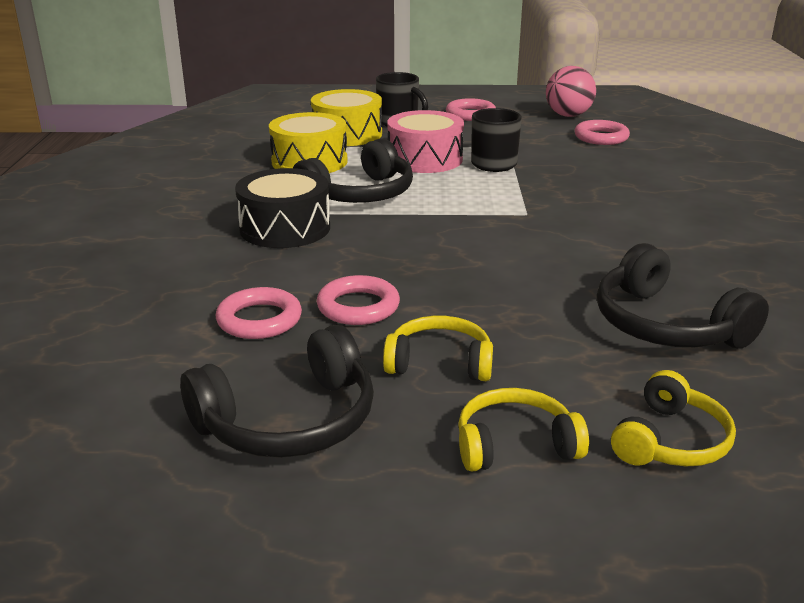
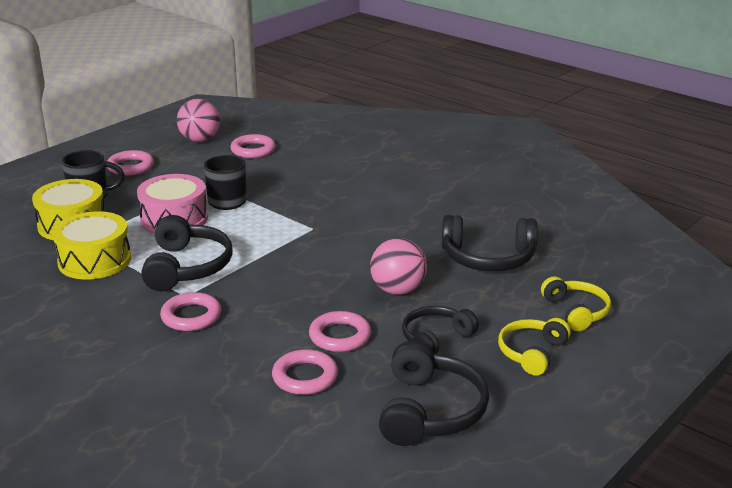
camera: 50 degrees left, 0 degrees up
(285, 228) = (191, 316): black drum -> pink ring
(439, 363) = (435, 338): yellow headphones -> black headphones
(497, 300) = (398, 290): none -> pink ball

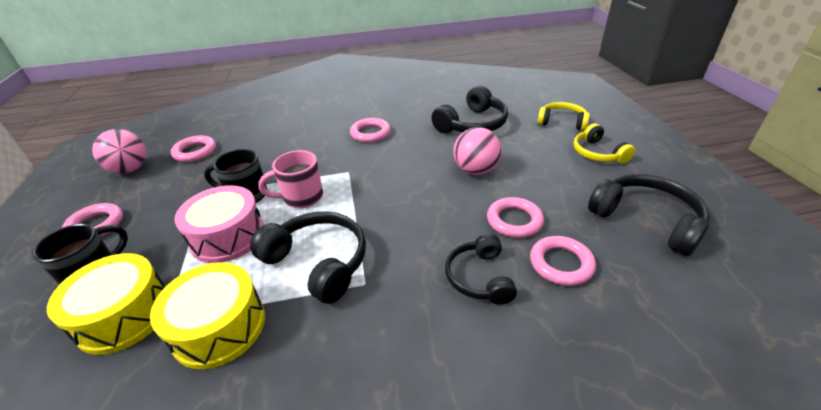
camera: 50 degrees left, 10 degrees up
(191, 316) = (404, 295): pink ring -> pink ring (370, 133)
(251, 225) = (301, 198): none -> pink mug
(435, 338) = (552, 180): black headphones -> black headphones (479, 277)

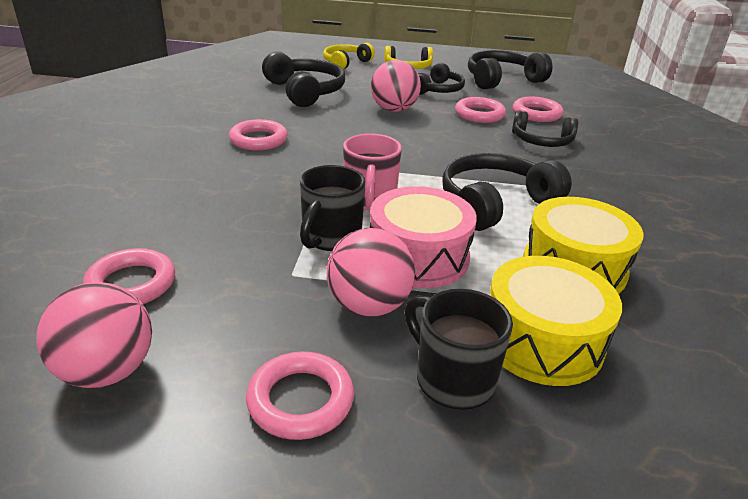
camera: 75 degrees left, 5 degrees down
(171, 228) = (369, 306): none -> pink ball
(554, 183) = (438, 90): none -> black headphones

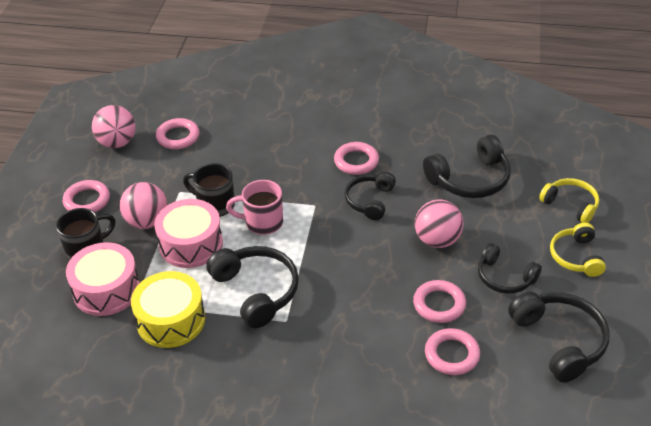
camera: 95 degrees right, 10 degrees up
(541, 141) = (378, 344): black headphones -> black headphones (370, 201)
(542, 340) = (106, 290): yellow drum -> pink drum

